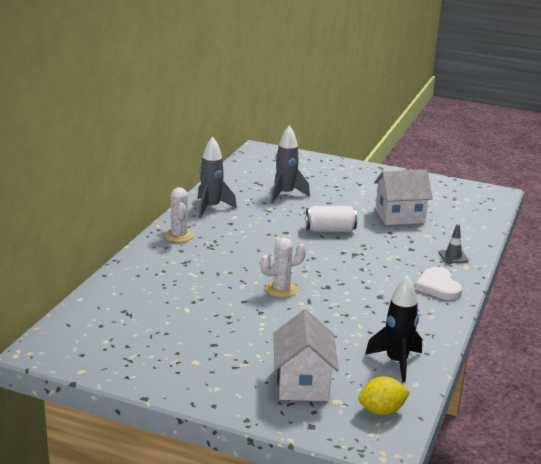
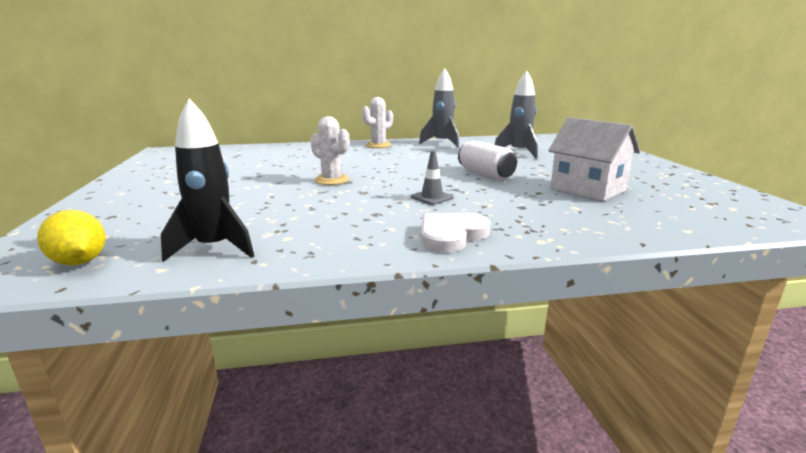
camera: 60 degrees right, 5 degrees down
(303, 383) = (140, 217): white house -> none
(453, 257) = (552, 229): grey traffic cone -> grey traffic cone (432, 197)

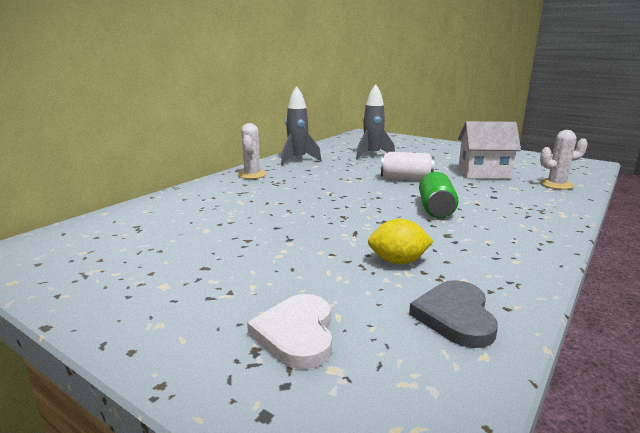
camera: 45 degrees left, 0 degrees up
(79, 262) = (411, 401): yellow lemon -> yellow lemon (398, 261)
(214, 248) = (455, 316): black rocket -> grey heart
(331, 180) = (327, 220): white cactus -> white cactus (556, 185)
(432, 197) = (436, 208): grey traffic cone -> green can
(451, 235) = (526, 231): white heart -> white heart (296, 334)

